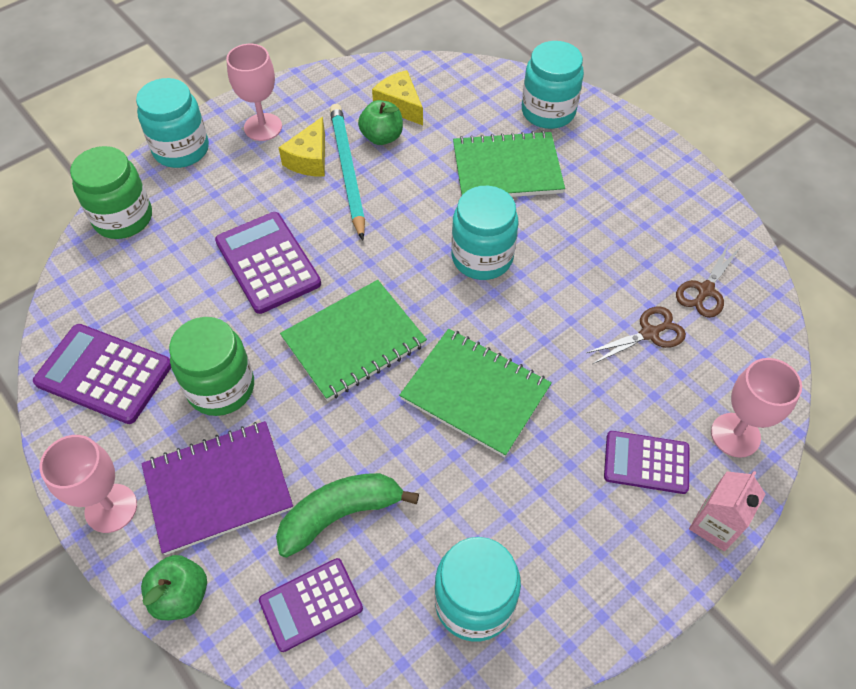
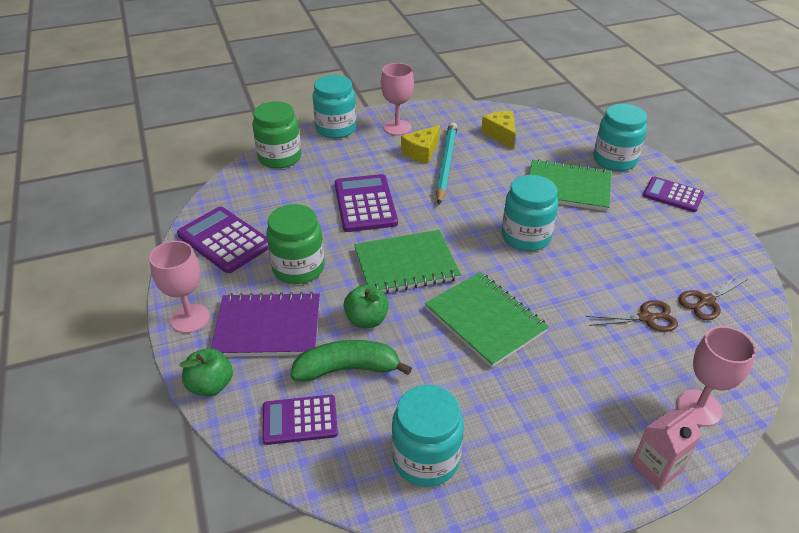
camera: 20 degrees right, 15 degrees down
(382, 137) = (480, 150): green apple -> green apple (366, 320)
(646, 462) = (610, 405): purple calculator -> purple calculator (673, 195)

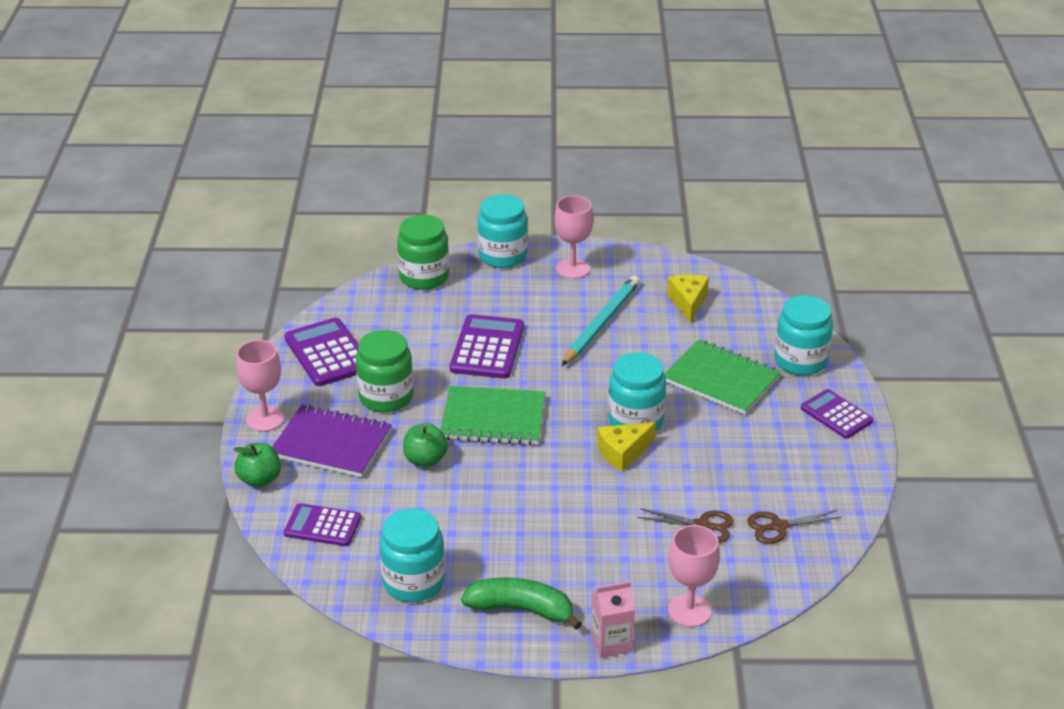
camera: 20 degrees right, 5 degrees down
(348, 369) = (385, 497): green banana -> green banana (521, 609)
(421, 152) = (583, 303): yellow cheese -> yellow cheese (622, 452)
(485, 320) = (538, 488): green notebook -> none

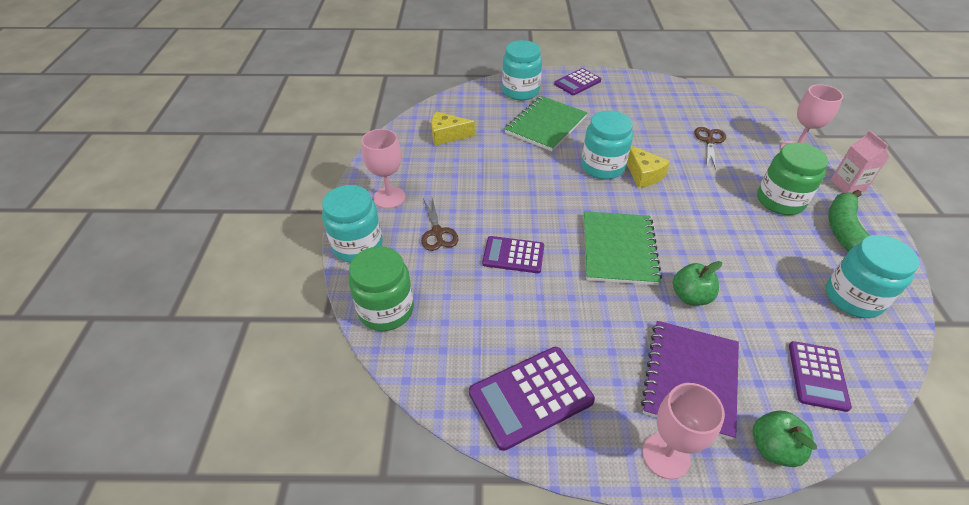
camera: 90 degrees left, 10 degrees up
(386, 397) = (602, 333): green jar -> green jar (780, 201)
(487, 348) = (513, 255): purple calculator -> purple calculator, size x0.66
(601, 323) = (475, 182): turquoise pencil -> none
(778, 526) = (696, 111): brown scissors -> brown scissors (437, 232)

